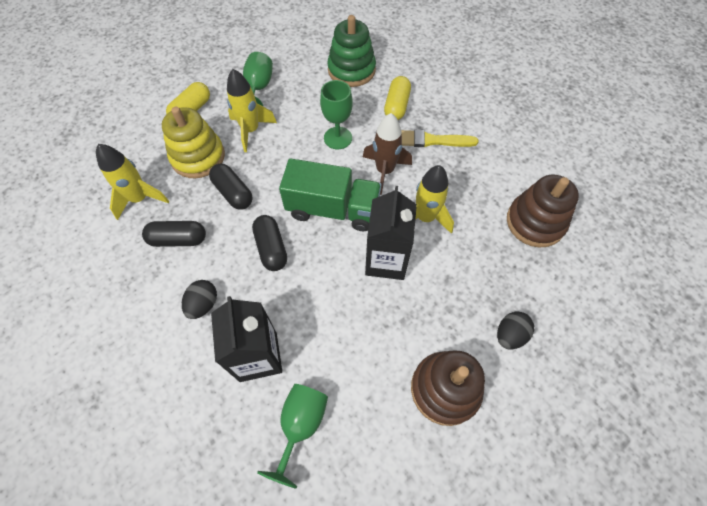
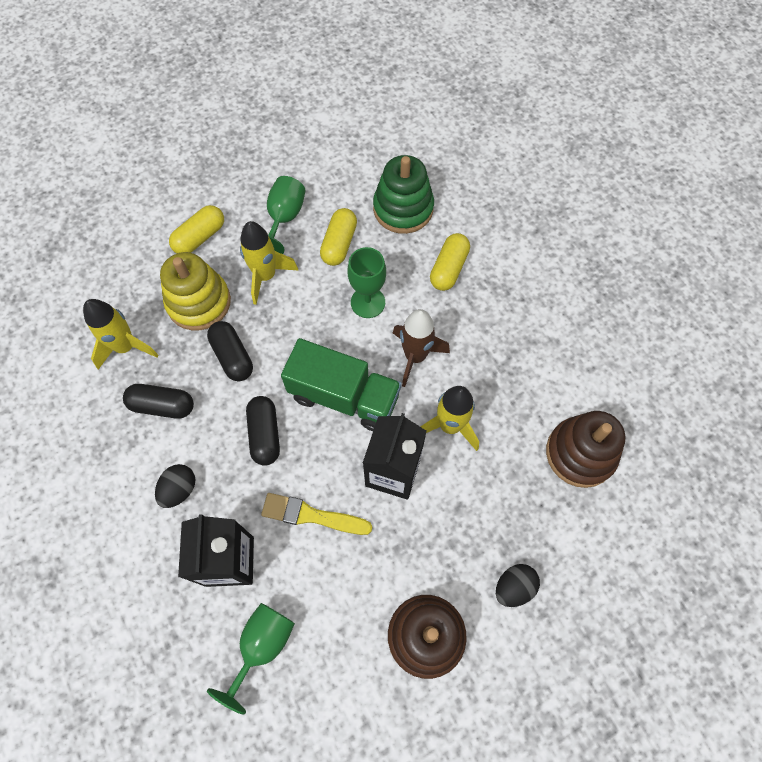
camera: 10 degrees right, 5 degrees up
(306, 100) = (339, 244): none -> yellow capsule
(432, 140) = (482, 324): yellow brush -> yellow brush (311, 515)

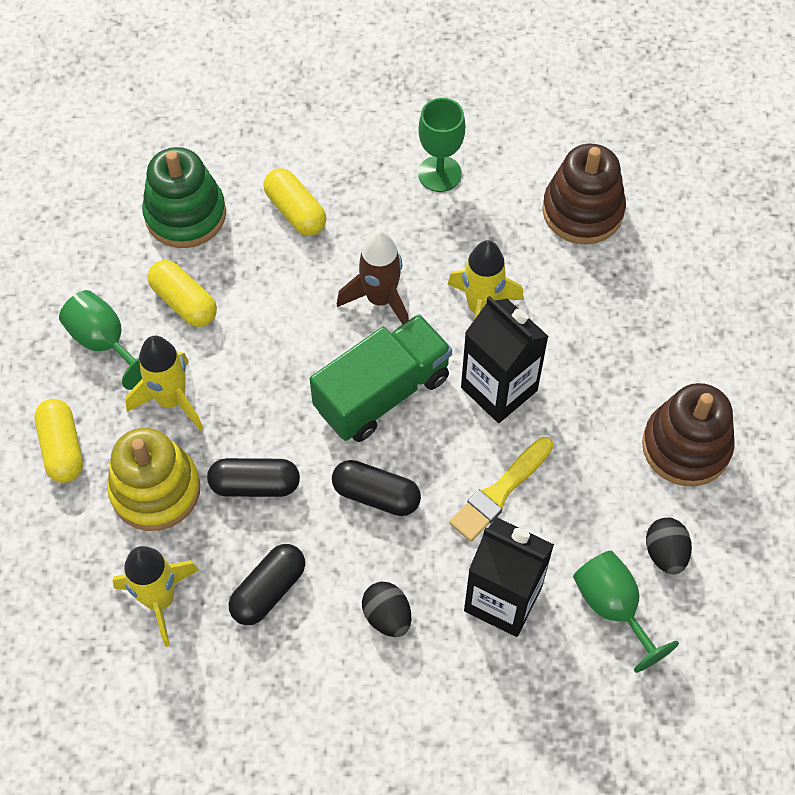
camera: 60 degrees left, 5 degrees down
(368, 302) = (282, 311): green goblet -> green goblet (439, 174)
(514, 587) = (681, 343): black egg -> black egg (665, 553)

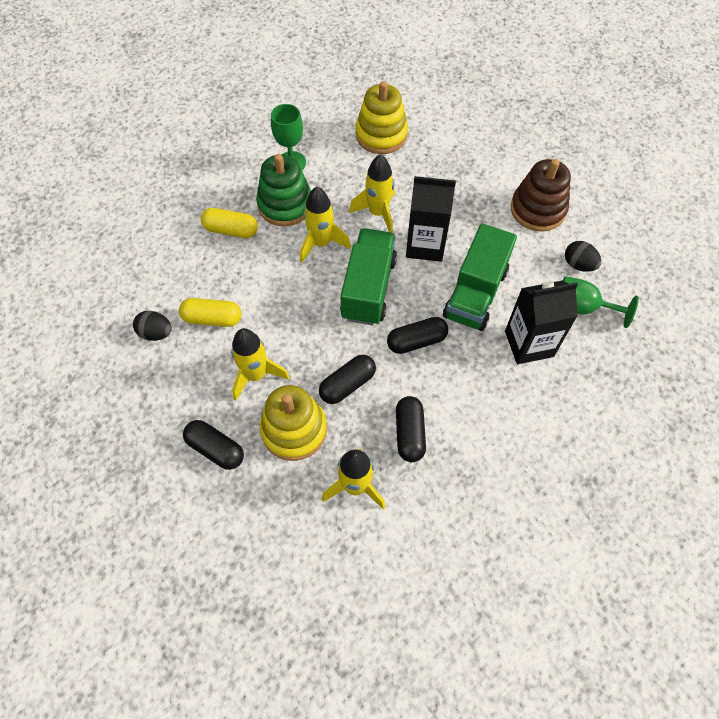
camera: 40 degrees left, 0 degrees up
(62, 448) = (215, 449): yellow capsule -> black capsule
(105, 342) = (185, 373): green goblet -> none
(185, 214) = (168, 272): green stacking toy -> green stacking toy (285, 205)
(380, 299) = (321, 243): brown rocket -> yellow rocket
(387, 616) = (483, 397): black egg -> black egg (156, 333)
(500, 492) = (475, 293): yellow brush -> green truck
(582, 211) = (381, 135): brown stacking toy -> yellow stacking toy

